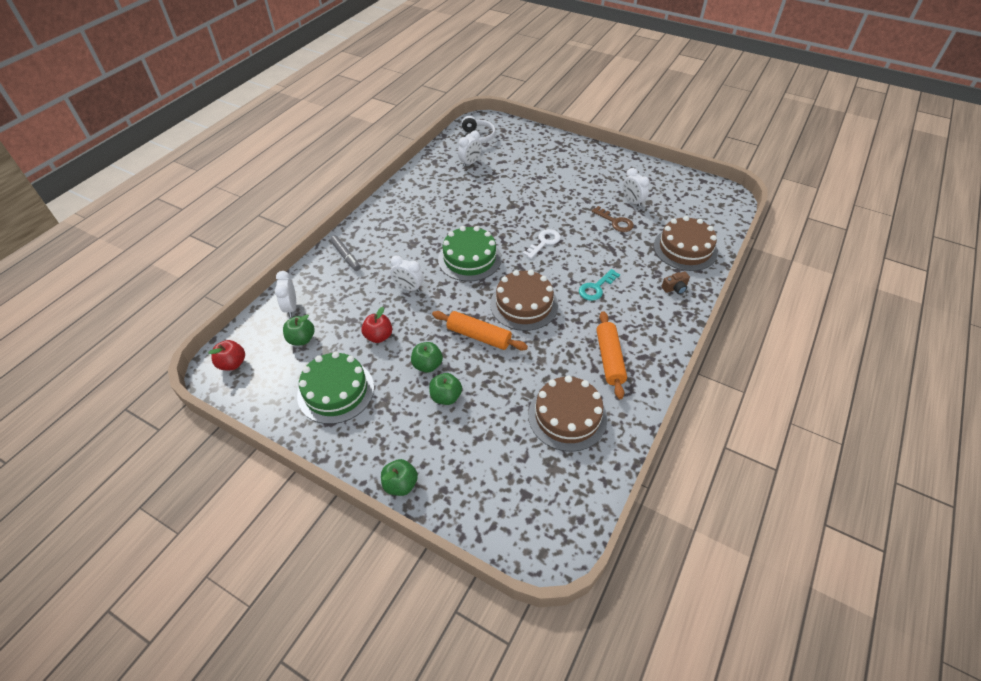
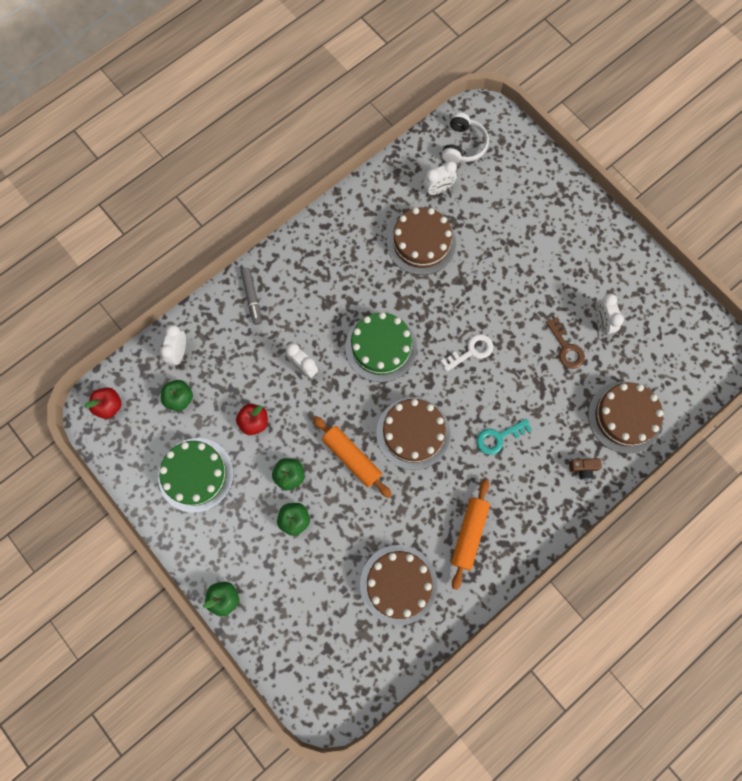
camera: 20 degrees right, 25 degrees up
(472, 192) = (421, 243): none -> brown cake

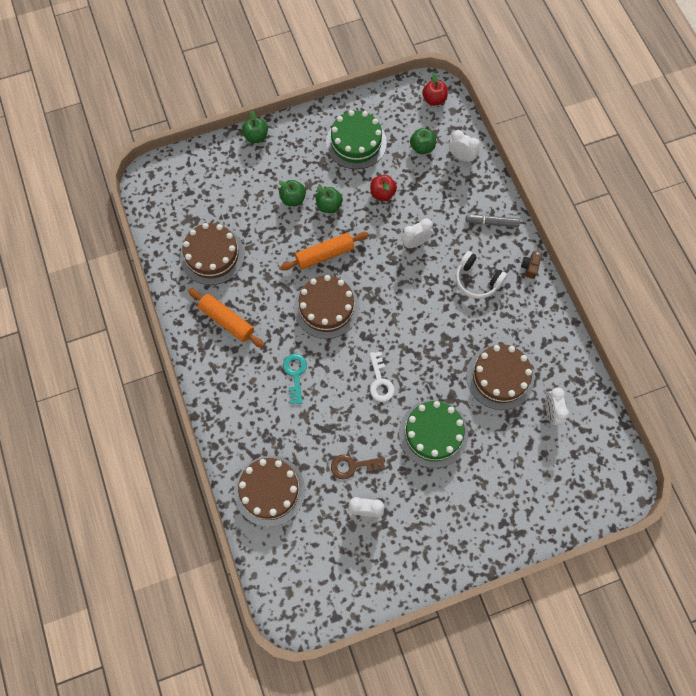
camera: 110 degrees right, 5 degrees down
(381, 347) = (411, 308): green cake -> green cake (433, 433)
(463, 145) = (593, 454): white headphones -> white headphones (477, 280)
(583, 468) = (240, 434): brown camera -> brown camera (530, 267)

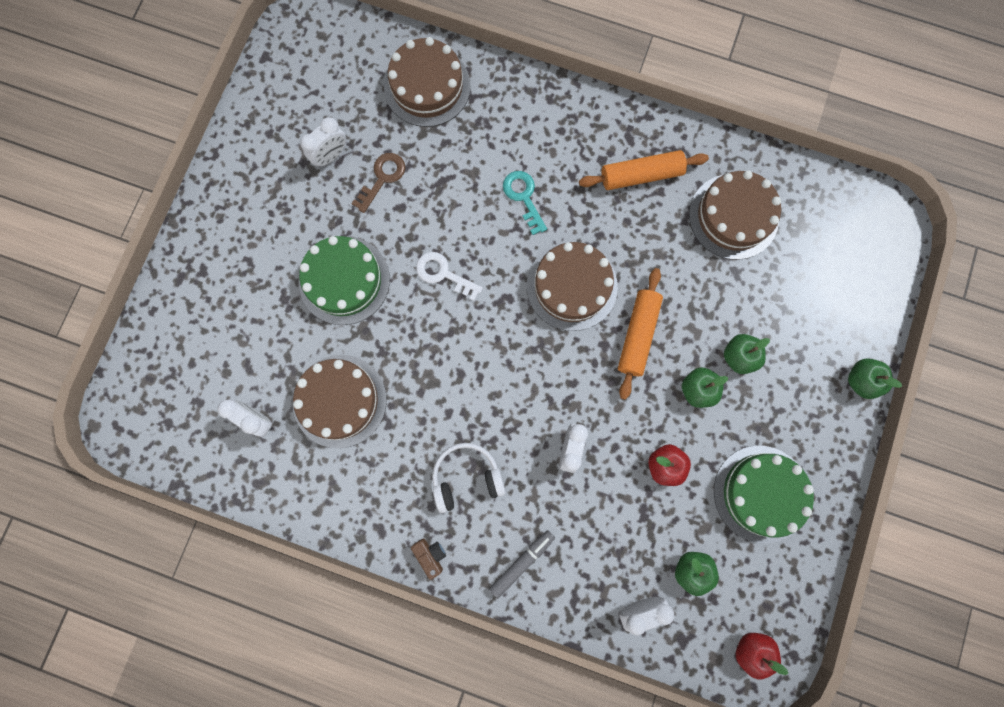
camera: 130 degrees right, 10 degrees up
(295, 374) = (523, 197): turquoise key -> turquoise key turned 150 degrees counterclockwise

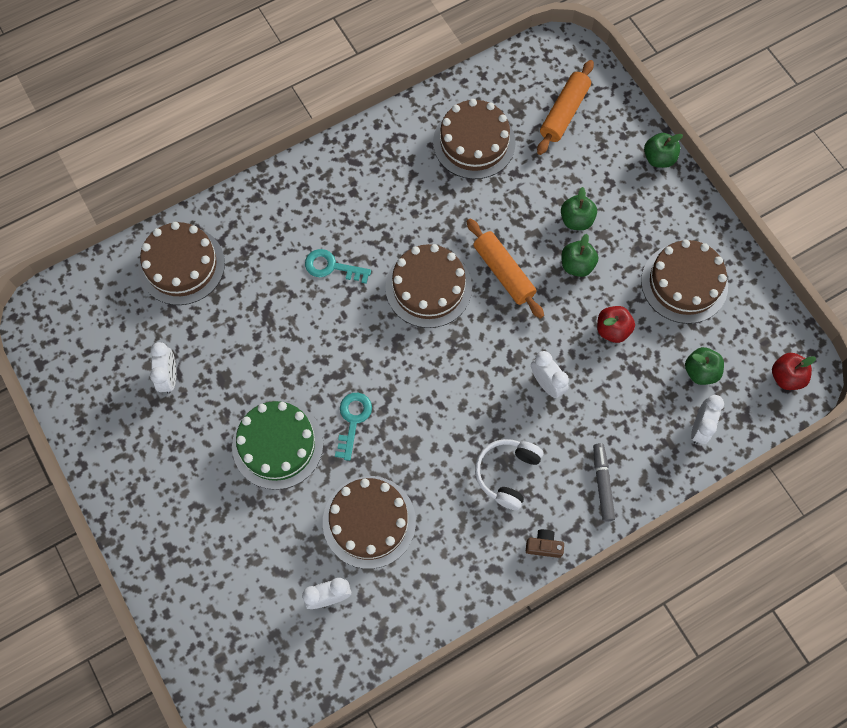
camera: 50 degrees left, 10 degrees down
(382, 178) = (223, 353): brown key -> none
(411, 320) = (353, 420): none -> turquoise key
(443, 274) = (338, 369): white key -> none
(641, 175) = (389, 176): orange rolling pin -> orange rolling pin (564, 113)
(761, 493) = (684, 283): green cake -> brown cake

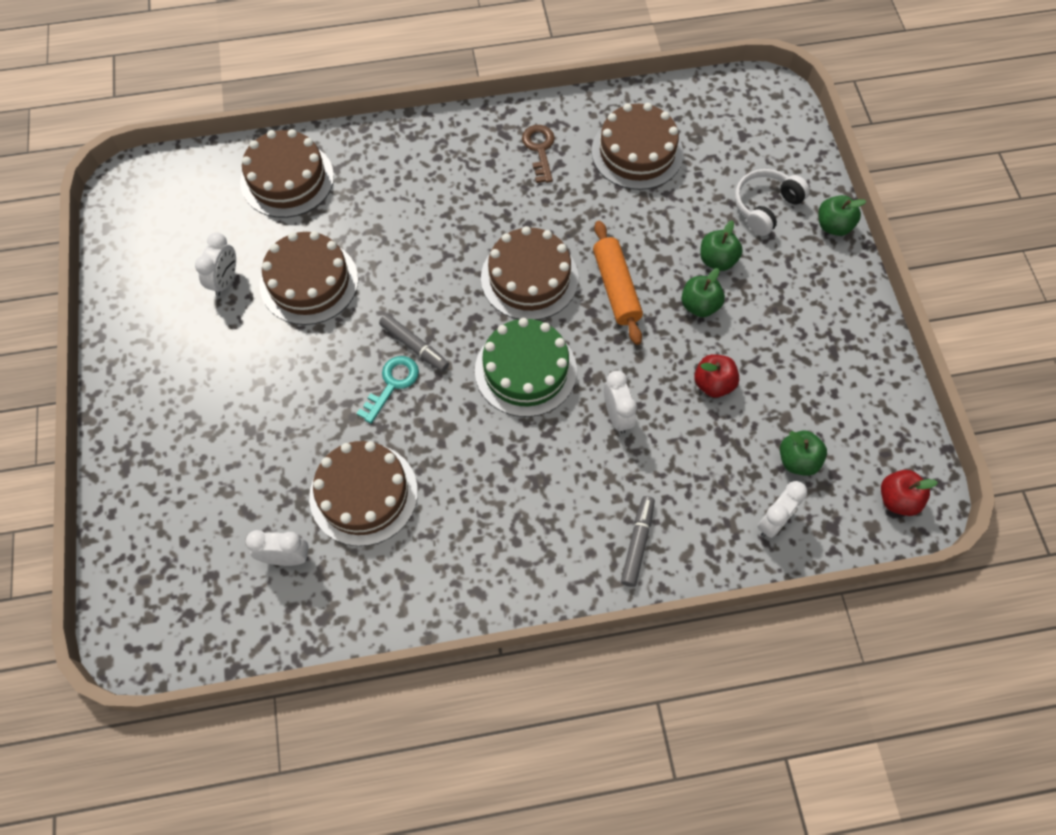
camera: 20 degrees right, 5 degrees down
(277, 444) = (303, 382): green cake -> green cake (525, 370)
(331, 267) = (437, 227): turquoise key -> none
(357, 380) = (414, 346): none -> grey marker
(390, 166) = (539, 149): none -> brown key
(507, 474) = (534, 495): white headphones -> white headphones (765, 206)
(544, 546) = (543, 587): brown camera -> none
(564, 113) = (746, 151): orange rolling pin -> none
(684, 283) = (814, 361): brown cake -> brown cake (309, 282)

